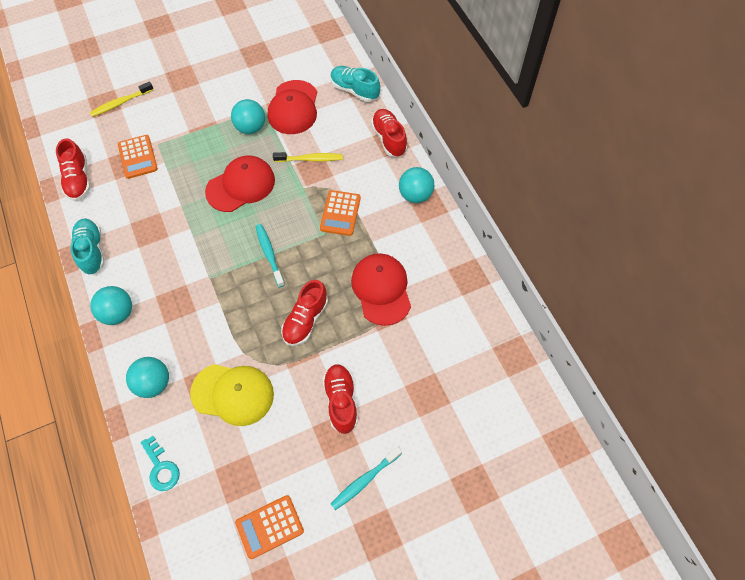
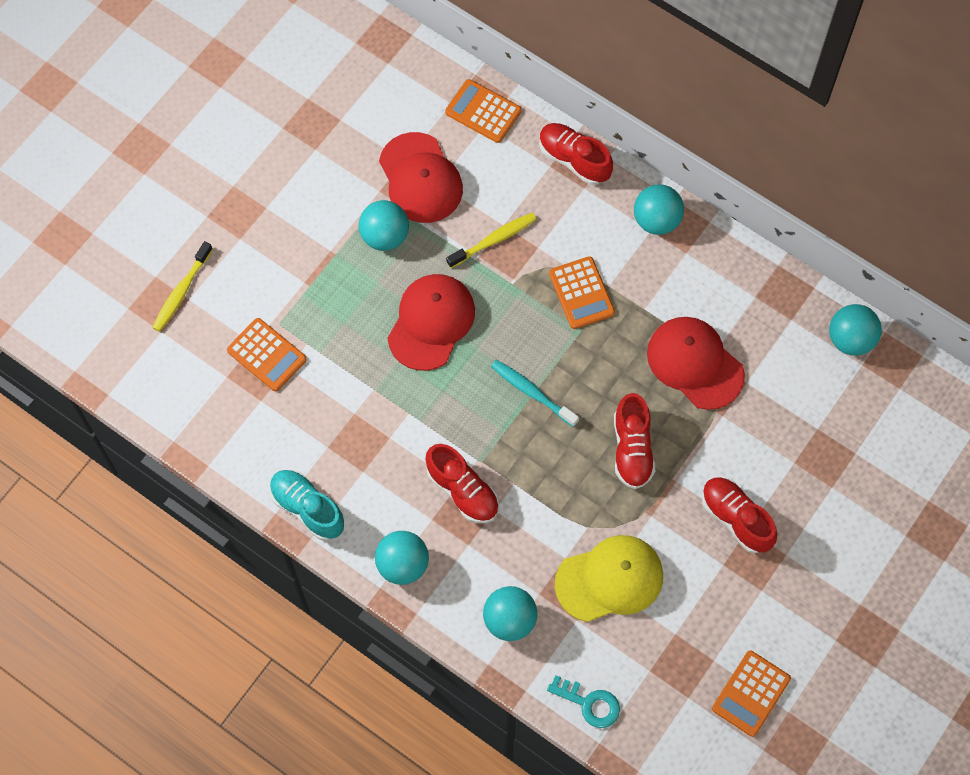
camera: 30 degrees left, 5 degrees up
(78, 179) = (212, 427): red shoe -> red shoe (462, 490)
(354, 90) = (483, 112): turquoise shoe -> orange calculator
(364, 480) = (818, 588): turquoise toothbrush -> none
(494, 327) = (850, 339): none -> turquoise ball

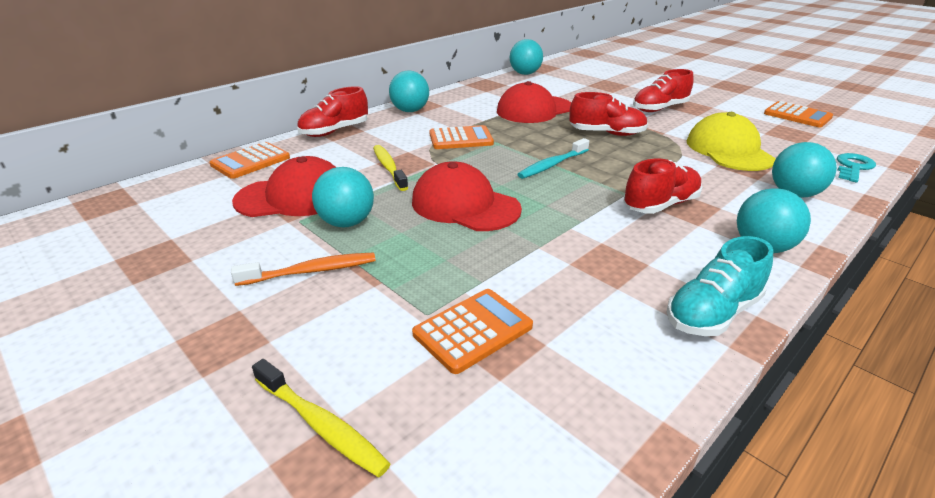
camera: 80 degrees left, 35 degrees down
(314, 235) = (311, 271): none -> orange toothbrush

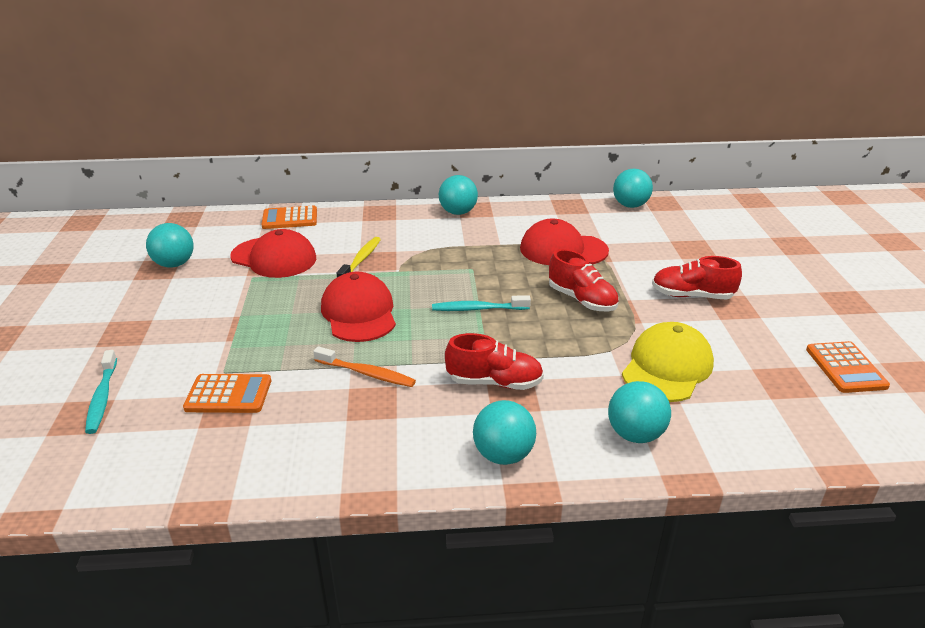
camera: 40 degrees right, 0 degrees up
(311, 271) = (211, 314): orange toothbrush -> orange toothbrush (367, 373)
(321, 425) = (102, 398): yellow toothbrush -> turquoise toothbrush
(335, 131) = (375, 212): red shoe -> none
(347, 223) = (273, 291): turquoise ball -> turquoise ball (174, 264)
(461, 139) = (451, 255): orange calculator -> none
(712, 313) = (370, 470): turquoise shoe -> none
(853, 167) = (767, 445): turquoise key -> none

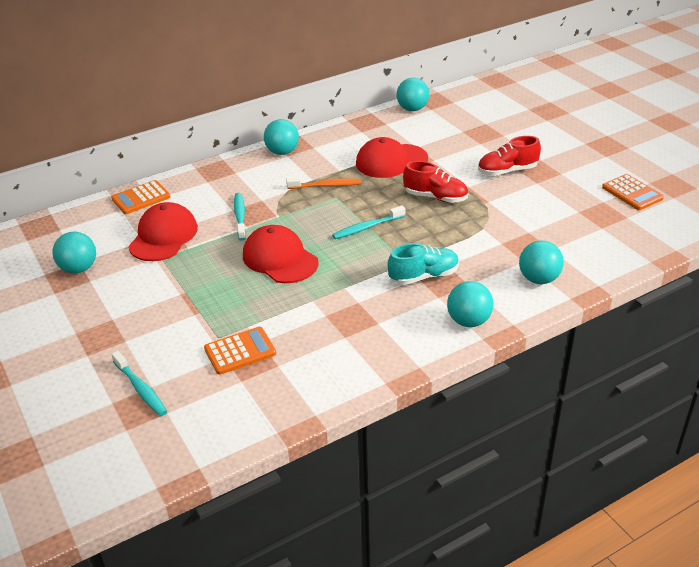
camera: 25 degrees left, 5 degrees up
(274, 258) = (163, 236): red cap -> red cap turned 75 degrees counterclockwise
(361, 260) = (240, 216): yellow toothbrush -> turquoise toothbrush
(367, 373) = (329, 301): orange toothbrush -> orange toothbrush (326, 186)
(494, 382) = (423, 276): red shoe -> turquoise shoe
(667, 367) = (527, 228): yellow cap -> none

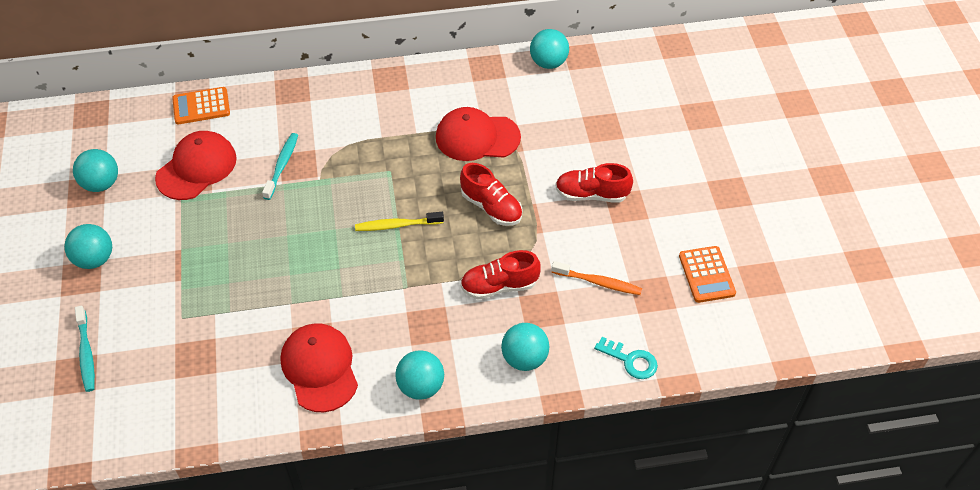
camera: 20 degrees right, 15 degrees up
(240, 351) = (192, 342): orange calculator -> none
(280, 259) = (289, 238): red cap -> red cap (320, 368)
(282, 152) = (373, 85): turquoise ball -> turquoise ball (94, 259)
(326, 186) = (390, 151): orange toothbrush -> orange toothbrush (598, 282)
(367, 227) = (397, 225): turquoise toothbrush -> yellow toothbrush
(423, 276) = (413, 312): turquoise shoe -> none
(481, 241) = (499, 286): none -> red shoe
(621, 257) = (630, 360): none -> turquoise key

